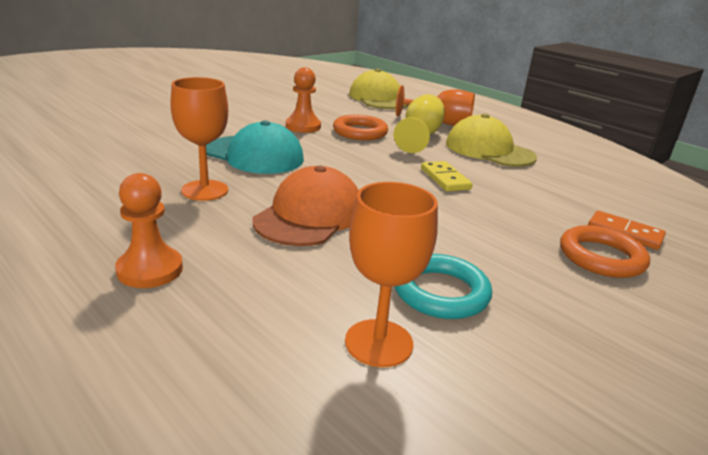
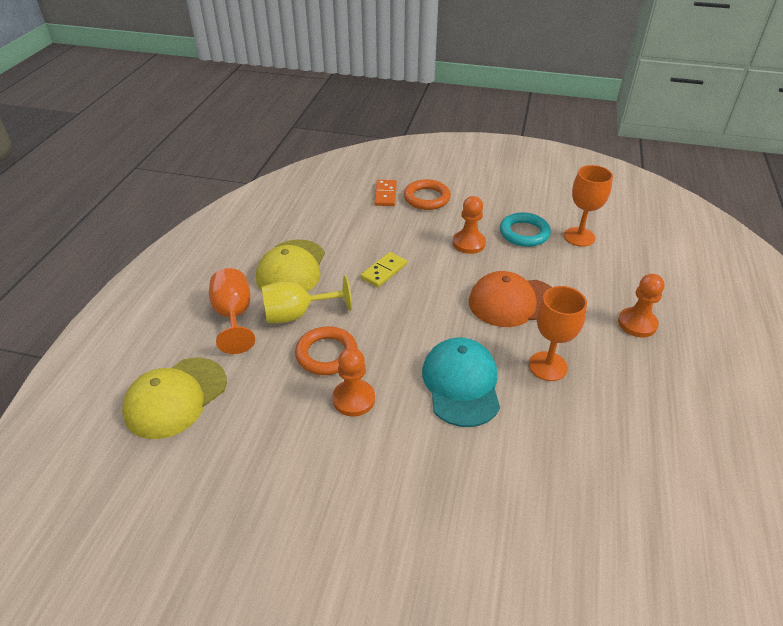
camera: 120 degrees left, 15 degrees up
(454, 239) = (469, 243): none -> orange pawn

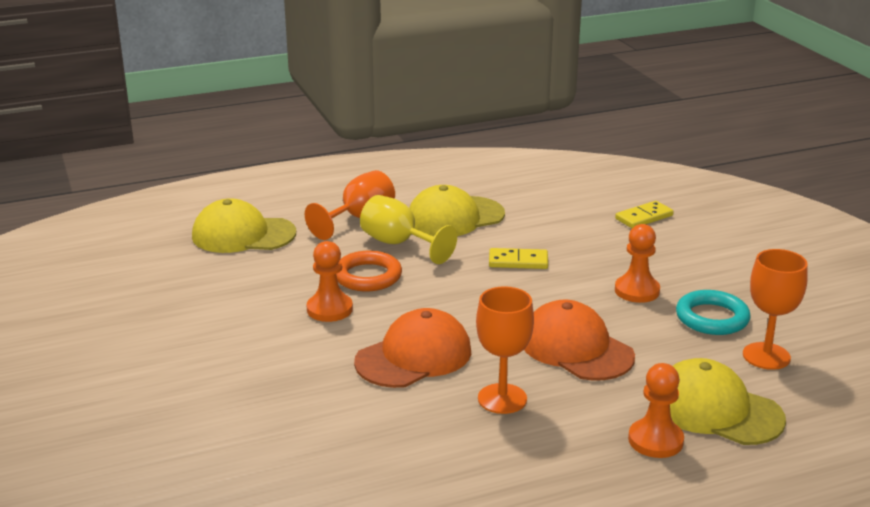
camera: 55 degrees right, 15 degrees down
(385, 194) = (644, 217): orange domino -> yellow domino
(427, 198) = (677, 241): orange ring -> none
(461, 384) = (414, 356): turquoise cap -> orange cap
(620, 284) = (716, 410): none -> yellow cap

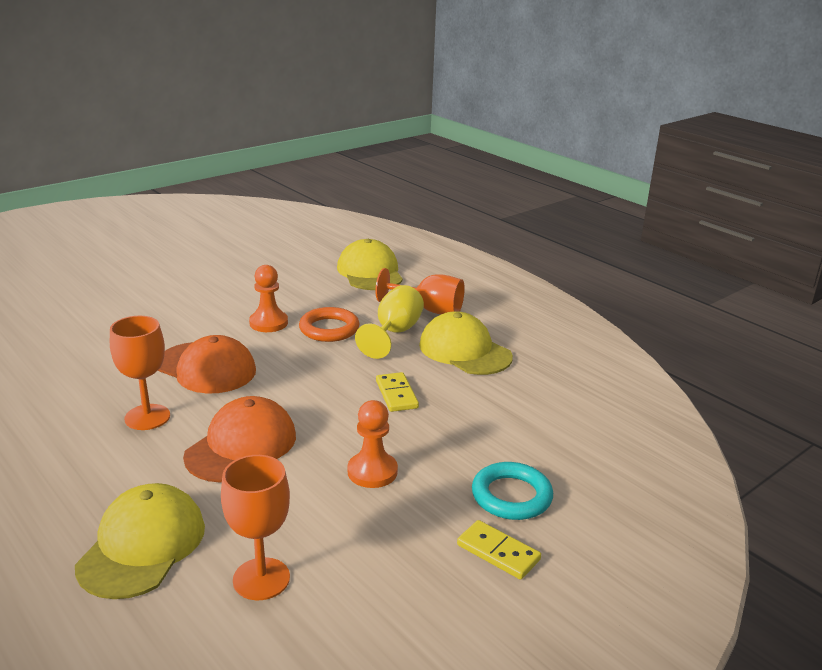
camera: 70 degrees right, 0 degrees up
(644, 217) = (552, 461): yellow domino -> yellow domino (498, 552)
(655, 440) = (85, 509): orange pawn -> none
(712, 318) = (334, 530): turquoise ring -> turquoise ring (511, 496)

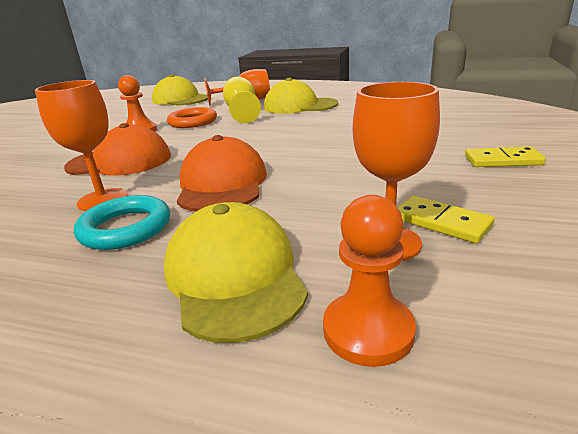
camera: 30 degrees left, 0 degrees up
(372, 472) = (348, 160): orange pawn -> orange pawn (368, 330)
(396, 394) = (293, 129): yellow domino -> yellow domino (441, 222)
(511, 496) = (452, 139): turquoise ring -> turquoise ring (125, 228)

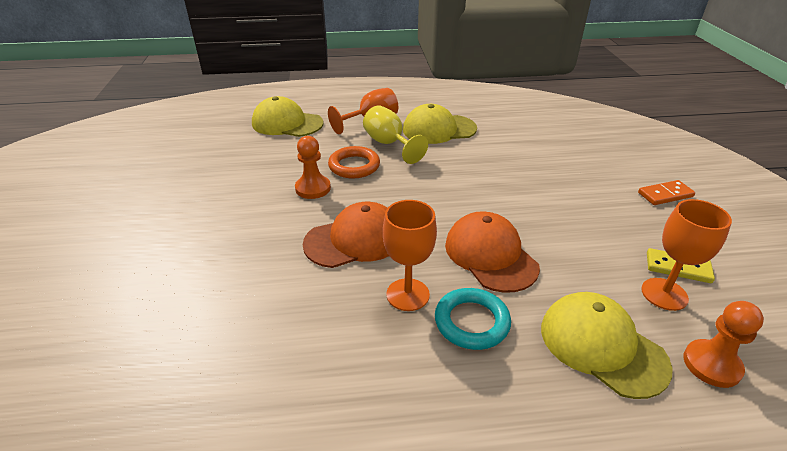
camera: 25 degrees left, 10 degrees up
(502, 160) = (665, 195): yellow domino -> orange domino

